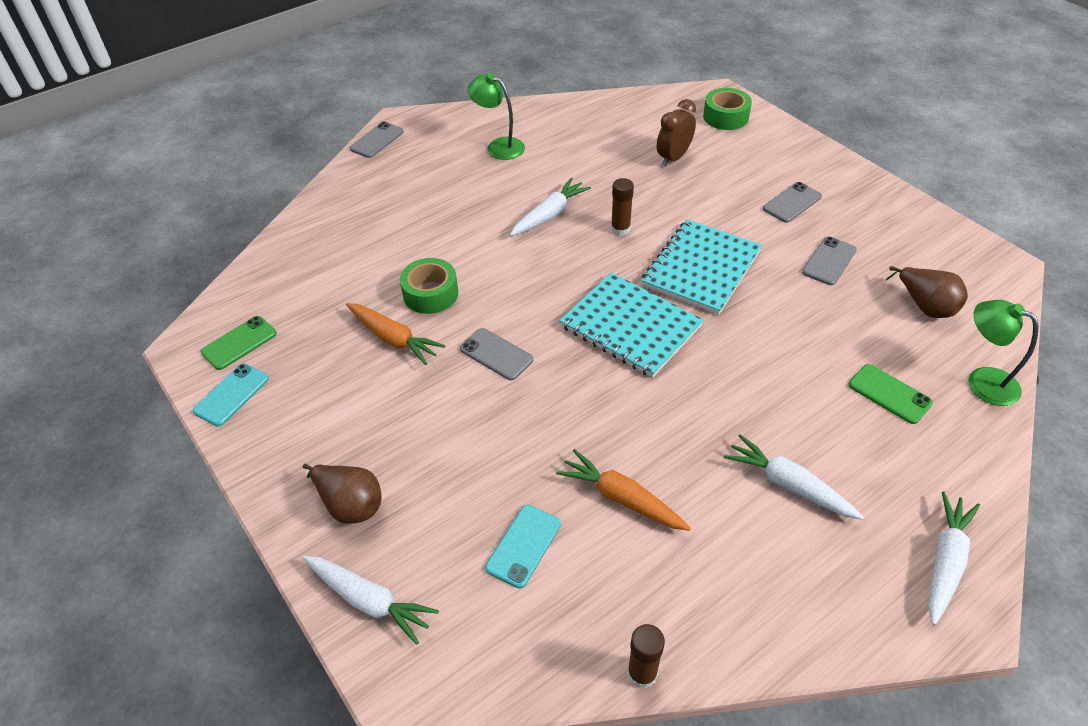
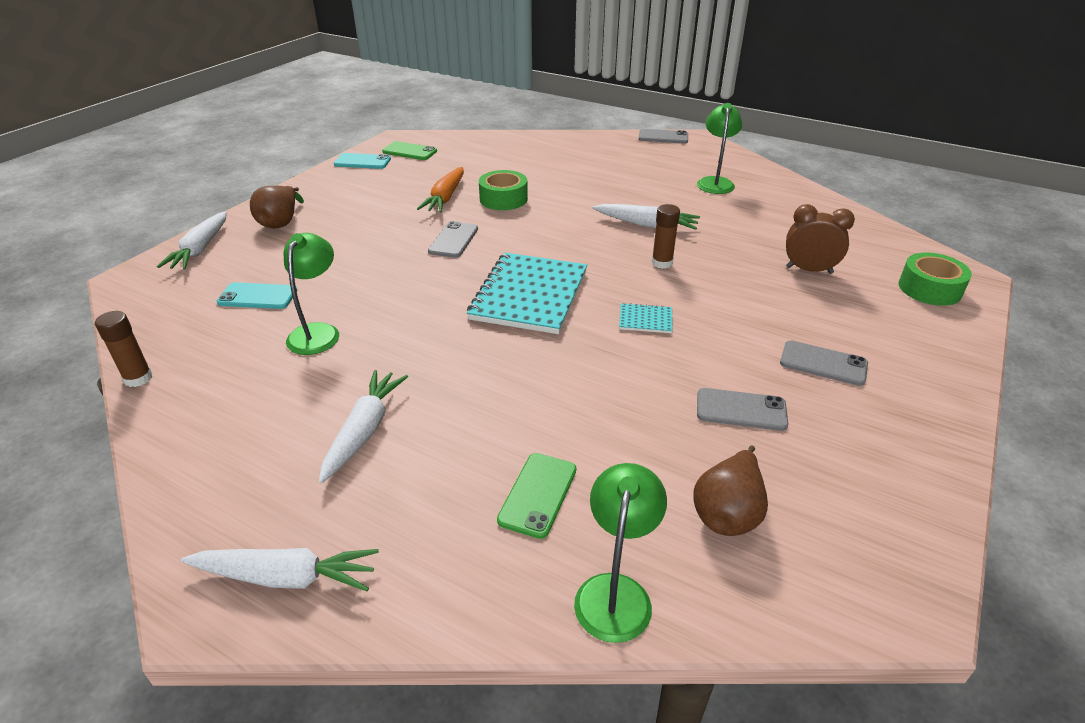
camera: 65 degrees right, 10 degrees down
(621, 498) = (318, 332): orange carrot -> green lamp
(701, 268) = (645, 320): turquoise notebook -> turquoise notebook, size x0.42

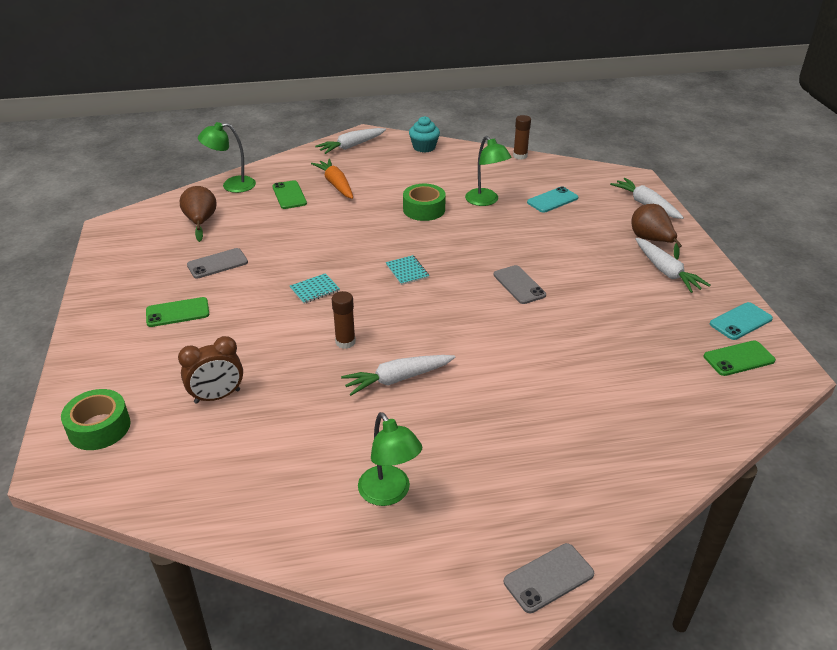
camera: 140 degrees right, 0 degrees up
(197, 484) = (424, 147): none -> turquoise cupcake
(364, 430) = (391, 182): white carrot -> white carrot (666, 272)
(445, 197) = (597, 319): orange carrot -> orange carrot (336, 184)
(503, 199) = (552, 344): green tape -> green tape (424, 209)
(529, 295) = (407, 271): turquoise notebook -> turquoise notebook, size x0.42
(615, 592) = (231, 185): green lamp -> green lamp turned 105 degrees clockwise
(823, 363) = (177, 312): grey phone -> green phone

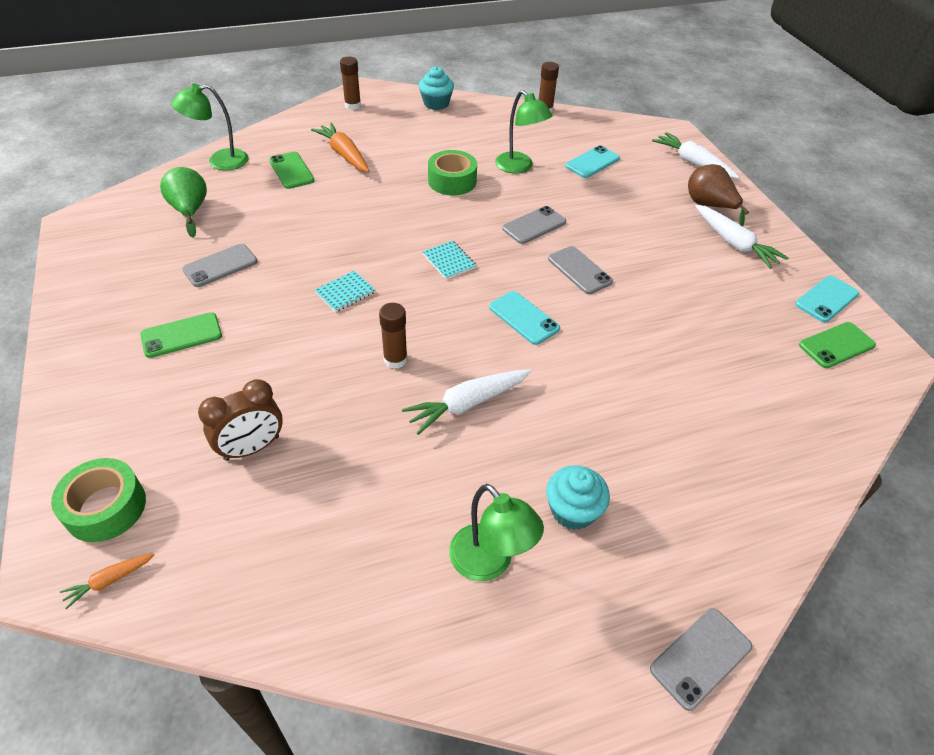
camera: 10 degrees left, 10 degrees up
(94, 476) = (109, 581): none -> orange carrot
(201, 222) = (190, 211): brown pear -> green pear
(351, 146) = (353, 105): white carrot -> brown glue stick
(461, 318) = (524, 318): none -> turquoise phone
(467, 463) = (573, 510): none -> turquoise cupcake
(487, 248) = (534, 225): none -> grey phone

